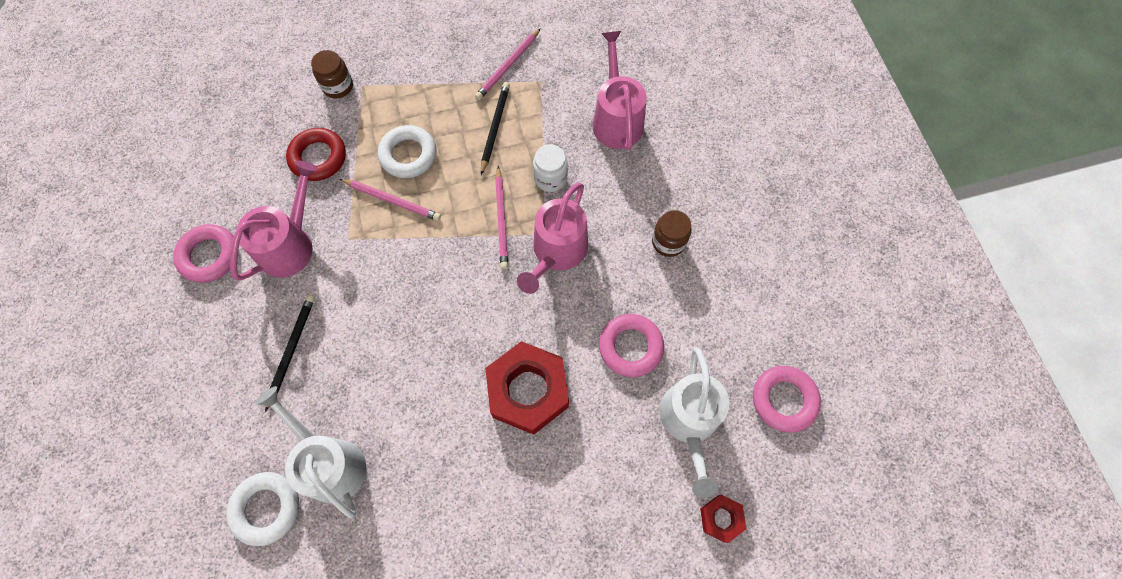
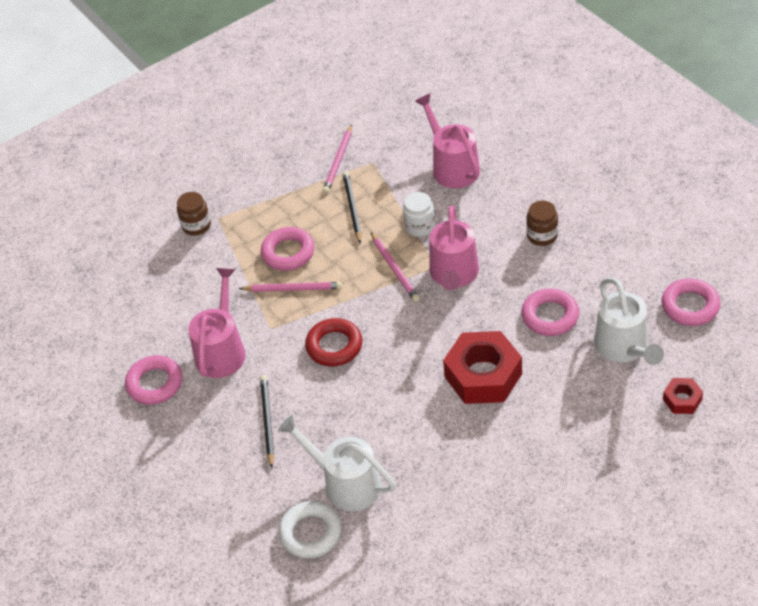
camera: 15 degrees left, 20 degrees down
(318, 157) = (210, 281): red ring -> red ring (334, 346)
(408, 155) = (288, 252): white ring -> pink ring

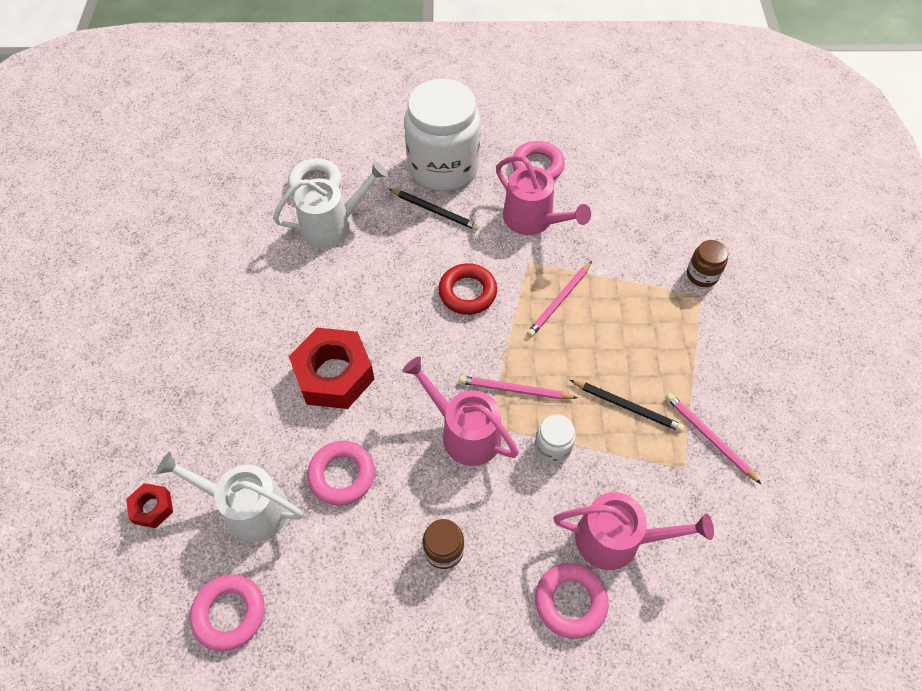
camera: 120 degrees right, 10 degrees up
(209, 449) = (443, 167): none -> white jar
(288, 252) = (608, 322): pink ring -> pink ring (570, 601)

